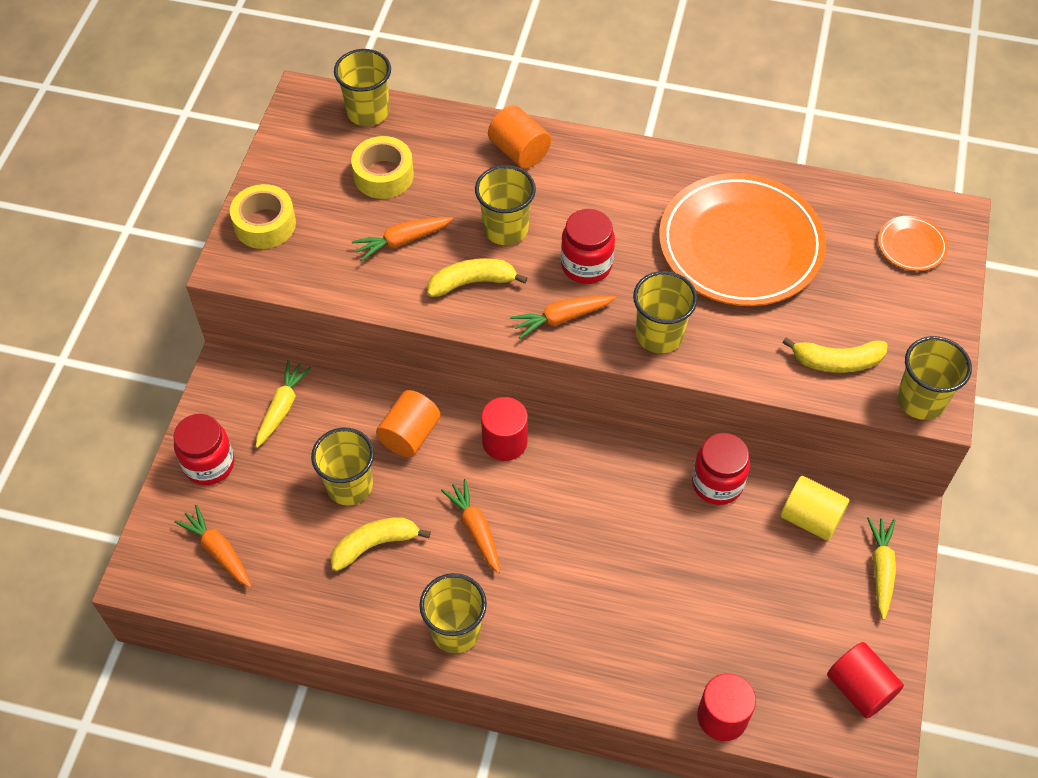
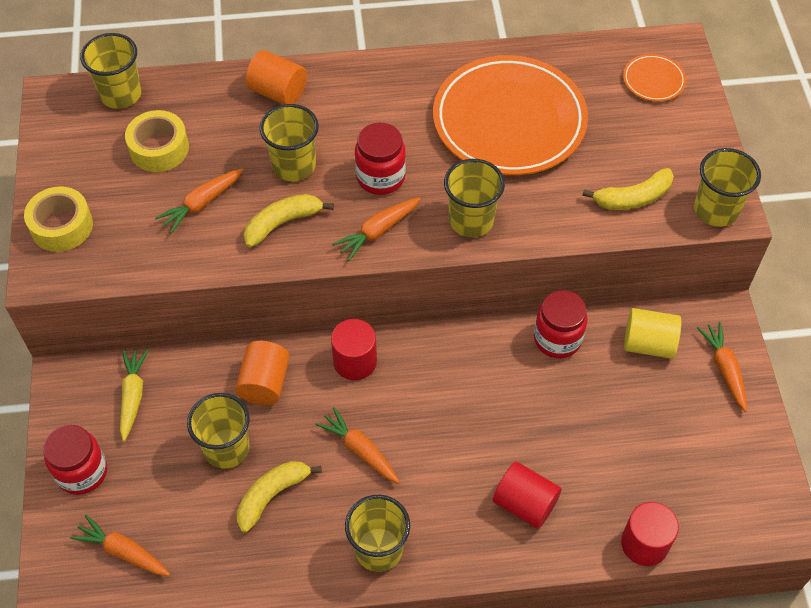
camera: 20 degrees left, 0 degrees up
(859, 688) = (748, 478): red cylinder -> red cylinder (525, 503)
(881, 569) = (724, 369): yellow carrot -> orange carrot

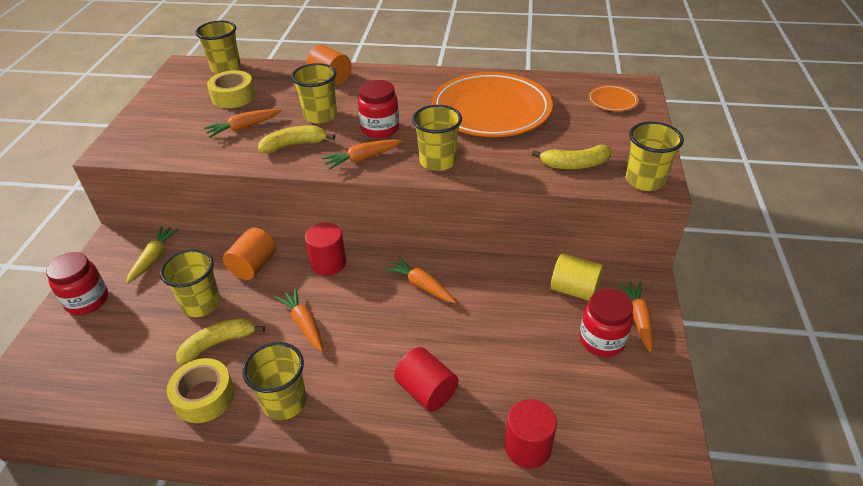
camera: 15 degrees right, 15 degrees down
(62, 226) = (141, 127): yellow tape -> yellow tape (204, 396)
(123, 551) = (82, 362): orange carrot -> orange carrot (421, 286)
(557, 339) = (497, 274): red jar -> red jar (602, 340)

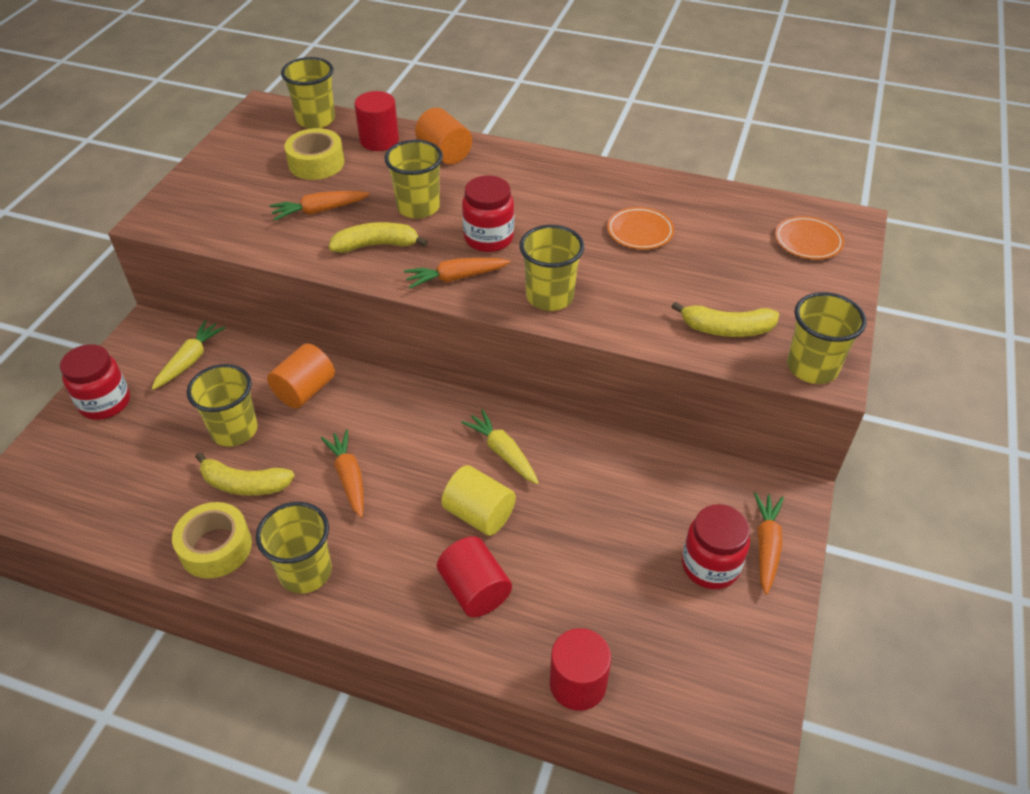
camera: 10 degrees right, 5 degrees up
(218, 343) = (244, 484): yellow banana -> yellow banana turned 150 degrees counterclockwise
(328, 263) = (395, 402): red cylinder -> red cylinder (379, 140)
(421, 286) = (503, 452): orange carrot -> yellow carrot
(491, 110) = (640, 231): orange plate -> orange plate, size x0.42
(574, 290) = (694, 492): yellow cylinder -> yellow cylinder (479, 514)

